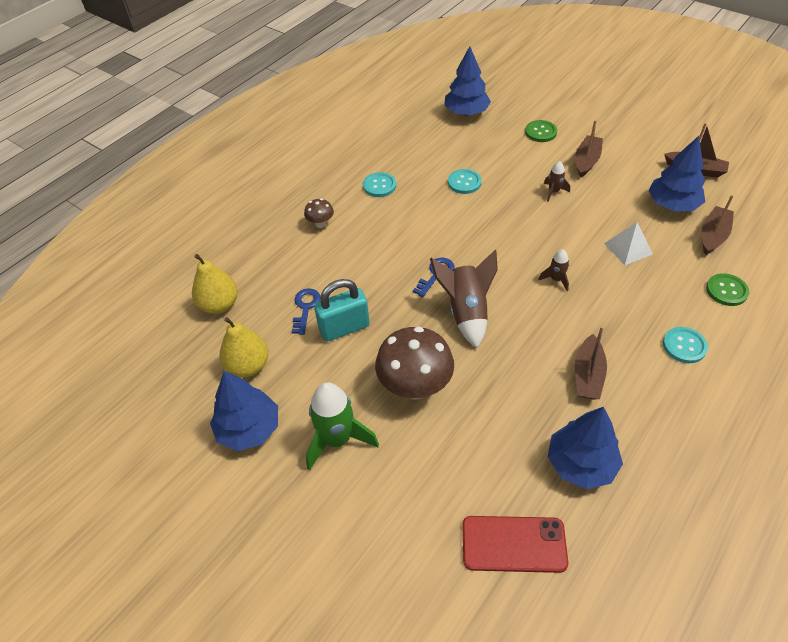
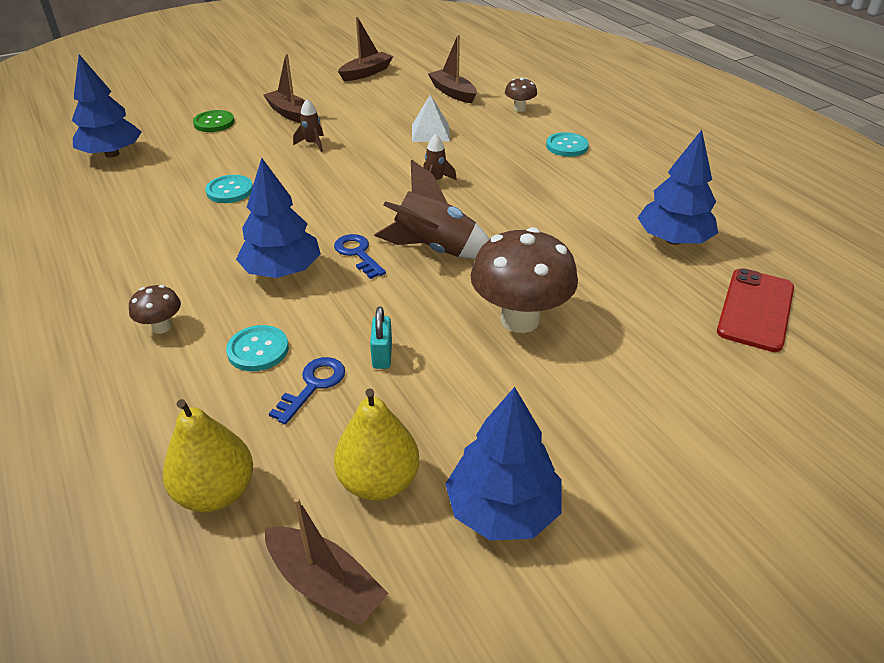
camera: 70 degrees left, 10 degrees down
(305, 308) = (313, 385): blue key -> blue key turned 90 degrees clockwise
(337, 439) = (567, 411): green rocket -> none
(344, 328) = (382, 355): turquoise padlock -> turquoise padlock, size x0.55
(379, 186) = (153, 254): turquoise button -> turquoise button (258, 350)
(588, 375) = (571, 203): brown boat -> brown boat (325, 584)
(672, 204) = (397, 96): blue tree -> blue tree (282, 271)
(726, 290) = (519, 109): green button -> brown mushroom

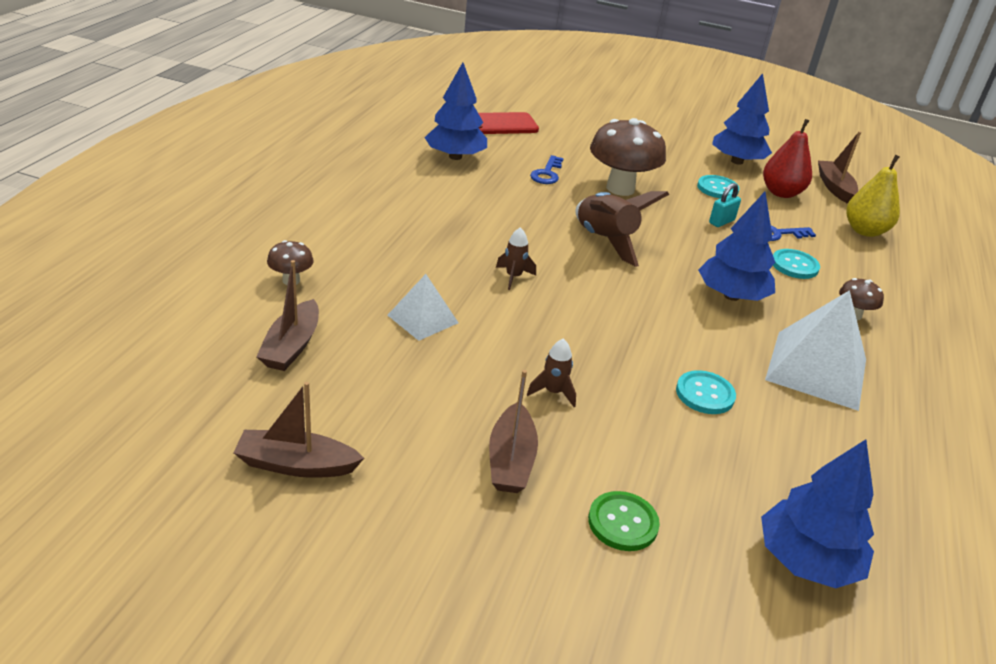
camera: 135 degrees left, 5 degrees down
(165, 253) = (816, 369): none -> white pyramid
(358, 254) = (661, 271): blue key -> blue key (547, 173)
(378, 481) = (781, 193): yellow pear -> red pear
(567, 146) = (355, 229): turquoise button -> turquoise button (717, 188)

